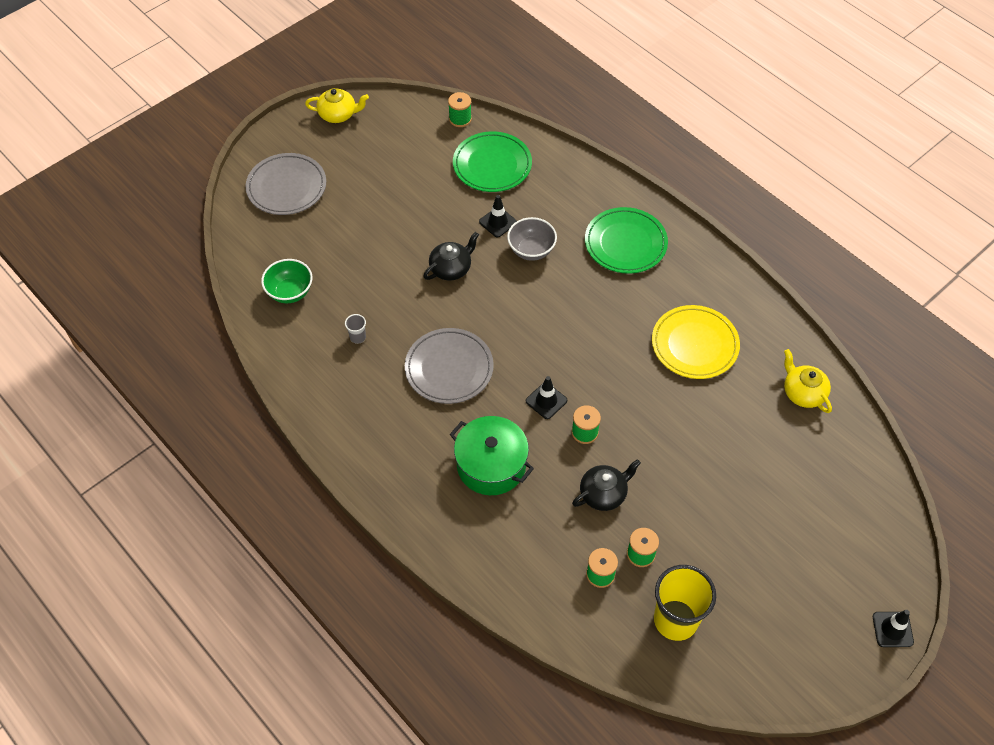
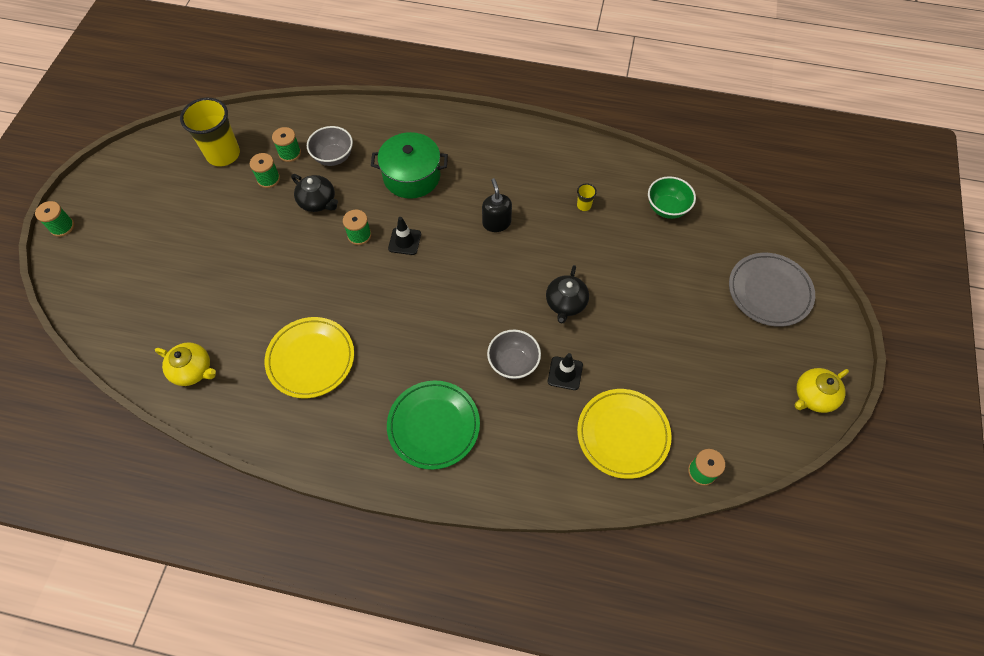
camera: 145 degrees right, 5 degrees up
(358, 337) = (584, 206): grey cup -> yellow cup
(449, 368) = (496, 223): grey plate -> black soap dispenser
(492, 165) = (623, 434): green plate -> yellow plate
(556, 539) = (333, 157): none -> grey bowl
(604, 494) = (318, 202): black teapot -> black teapot turned 75 degrees counterclockwise
(892, 629) = (62, 227): black traffic cone -> green spool

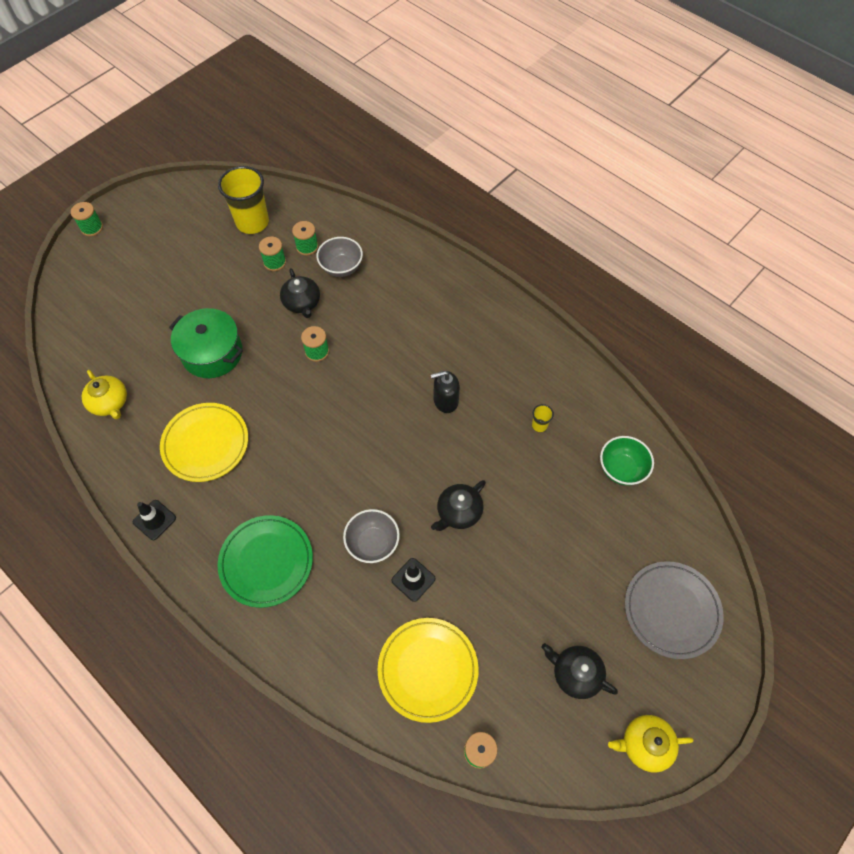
camera: 30 degrees right, 0 degrees up
(404, 241) = (352, 377): black traffic cone -> black traffic cone (154, 520)
(411, 176) = (397, 318): green pot -> green pot (212, 353)
(496, 223) = (445, 401): black soap dispenser -> black soap dispenser turned 120 degrees counterclockwise
(733, 374) = (575, 673): none -> black teapot

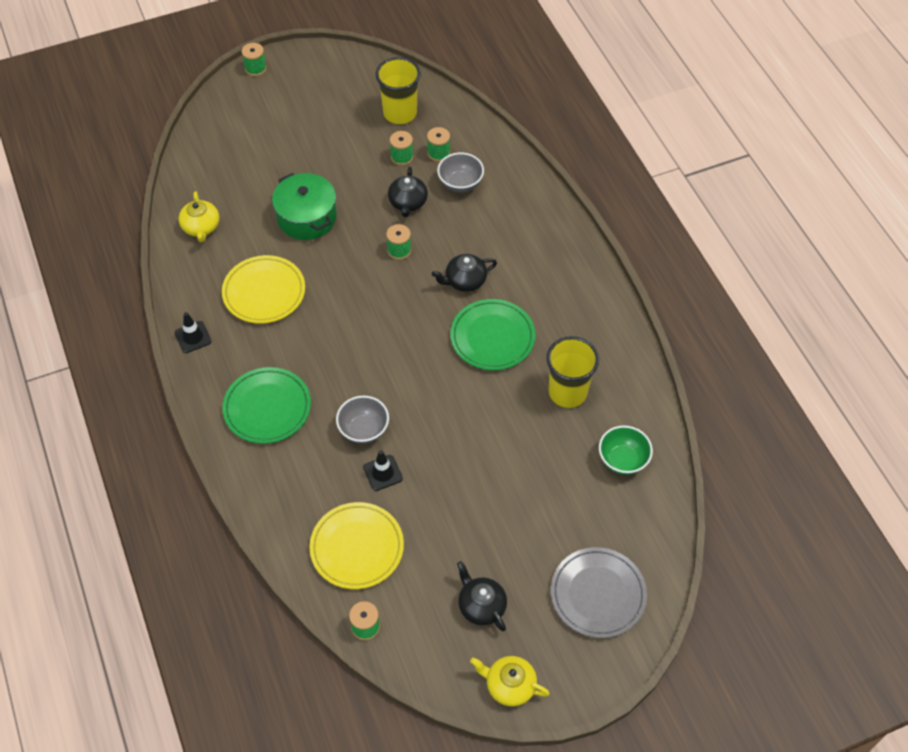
camera: 25 degrees right, 5 degrees down
(445, 401) = (492, 337): black soap dispenser -> green plate
(458, 512) = (452, 435): black teapot -> black teapot (465, 281)
(539, 425) = (567, 392): yellow cup -> yellow cup, size x2.42

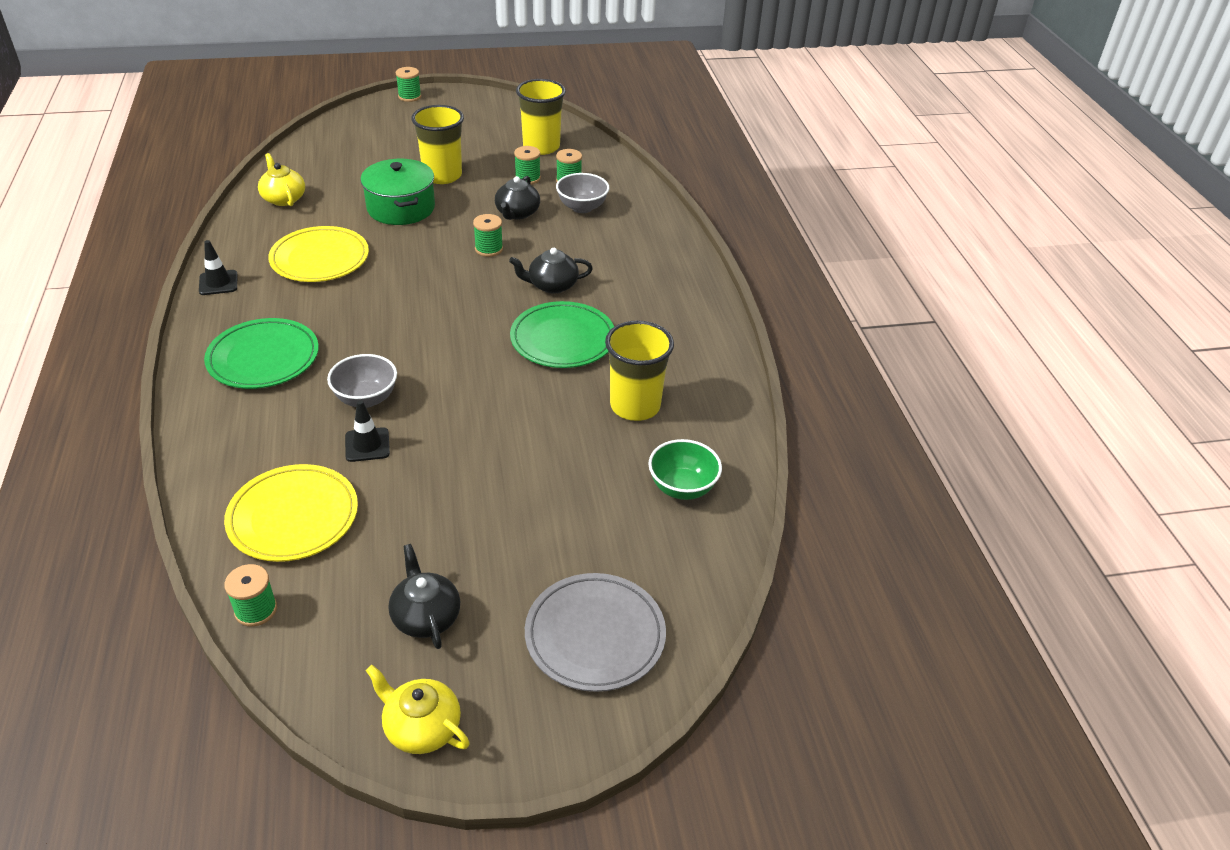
camera: 10 degrees right, 15 degrees down
(201, 227) = (283, 198): yellow teapot -> yellow teapot turned 150 degrees clockwise
(326, 169) = (442, 176): none -> yellow cup

